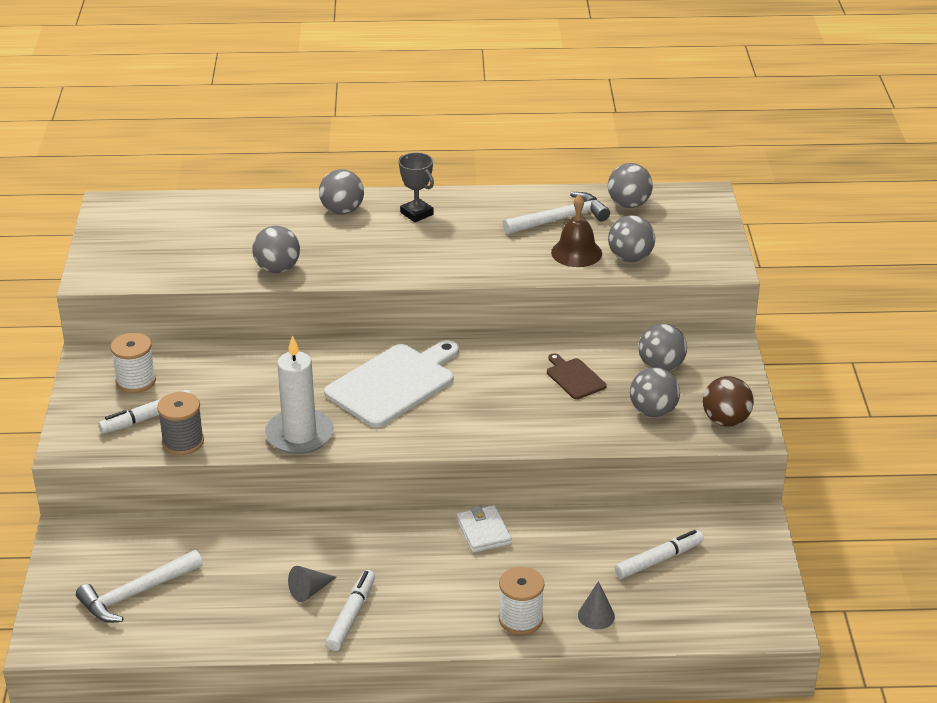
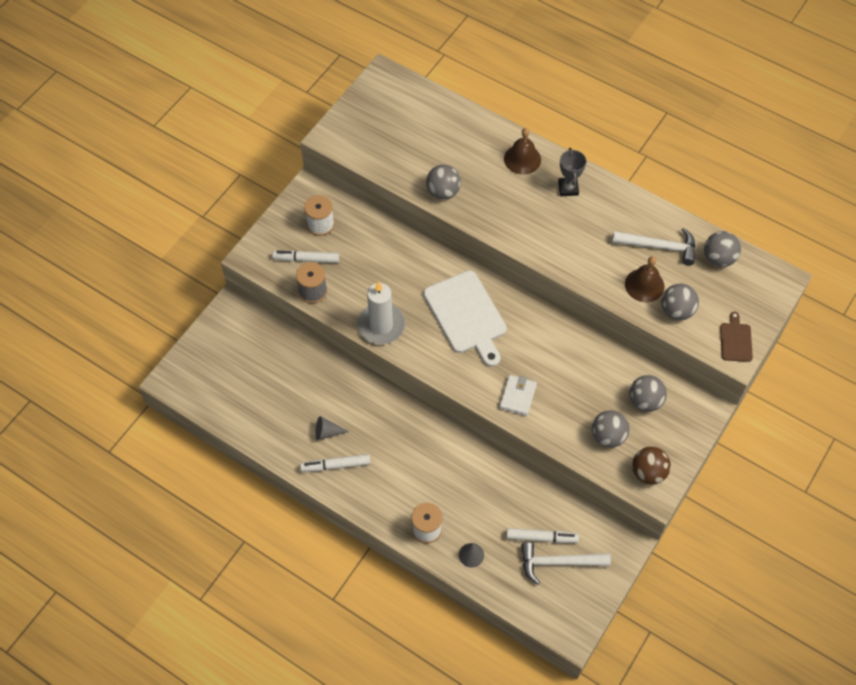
camera: 35 degrees right, 25 degrees up
(136, 594) = (236, 375): white hammer -> white hammer (558, 563)
(342, 211) = (522, 159): grey ball -> brown bell
(351, 616) = (336, 465): white marker -> white marker turned 150 degrees counterclockwise
(393, 383) = (466, 315): white cutting board -> white cutting board turned 75 degrees clockwise
(483, 532) = (456, 450): white wallet -> white wallet (517, 396)
(574, 378) = (581, 377): brown cutting board -> brown cutting board (735, 340)

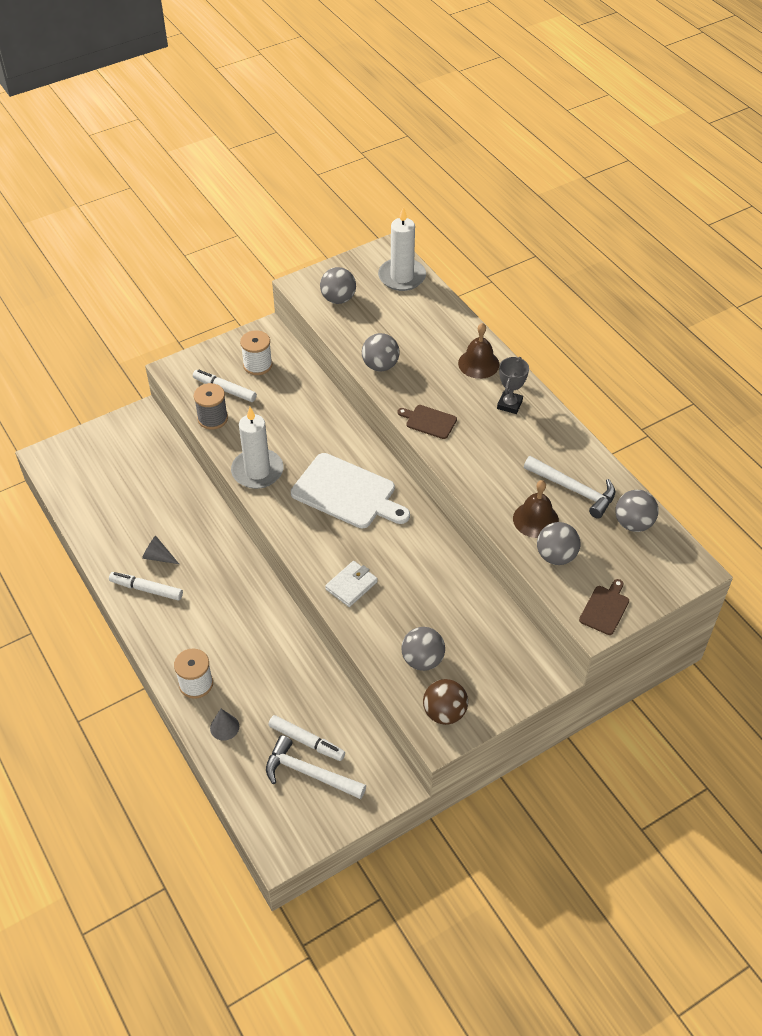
camera: 25 degrees right, 10 degrees down
(411, 97) = (402, 277): none -> white candle
(466, 315) = (347, 493): white cutting board -> white cutting board turned 60 degrees counterclockwise
(513, 229) = (429, 421): none -> brown cutting board
(645, 401) = (483, 642): grey ball -> grey ball (338, 299)

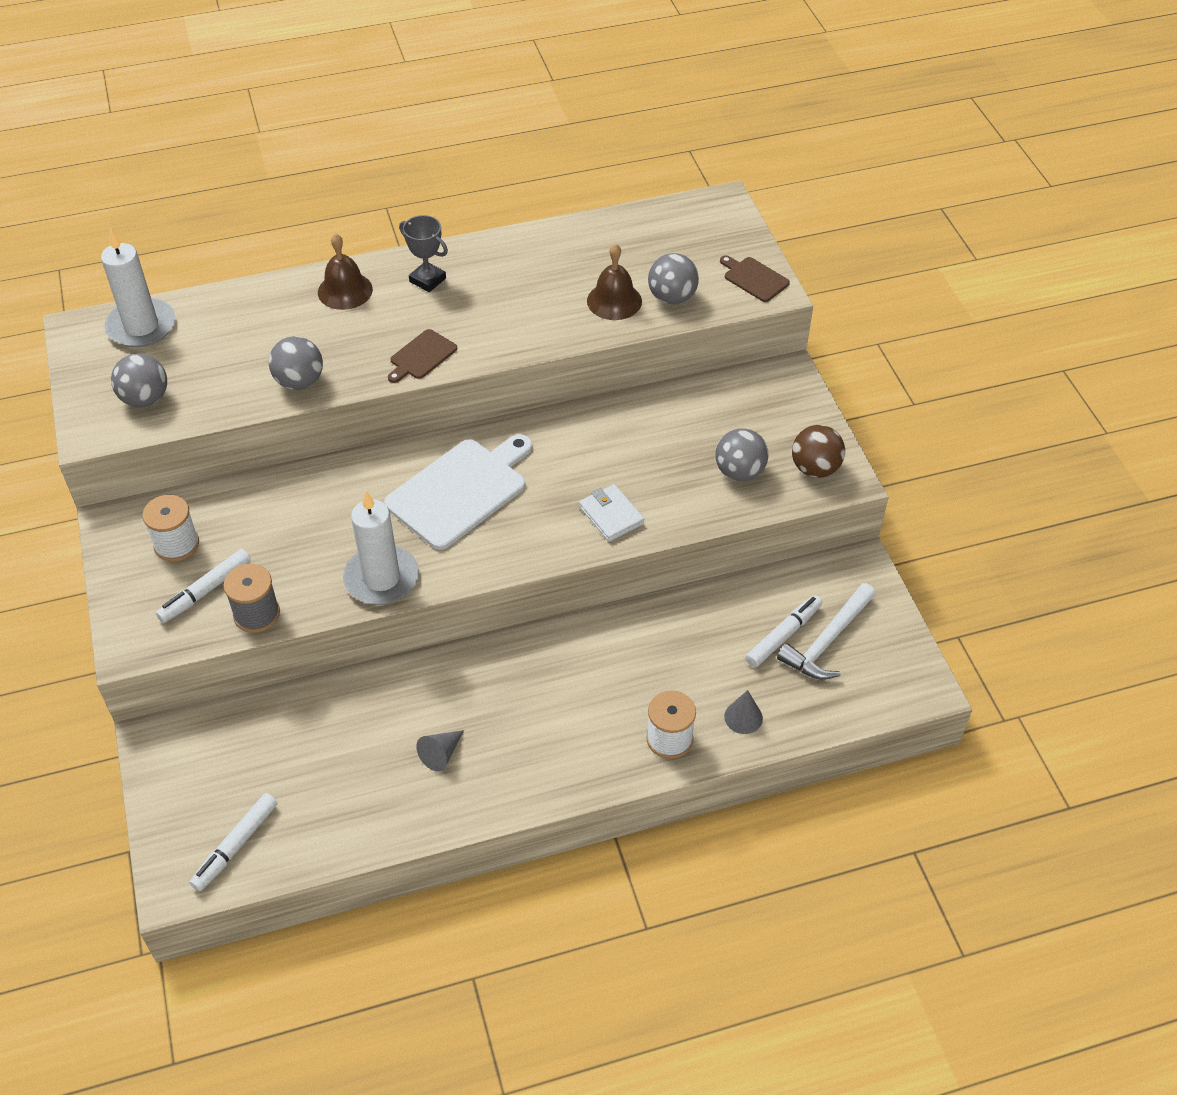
camera: 75 degrees left, 0 degrees up
(147, 589) = (495, 775): white marker -> white marker (236, 845)
(574, 490) = (582, 260): white hammer -> none
(633, 523) = (647, 228): grey ball -> none

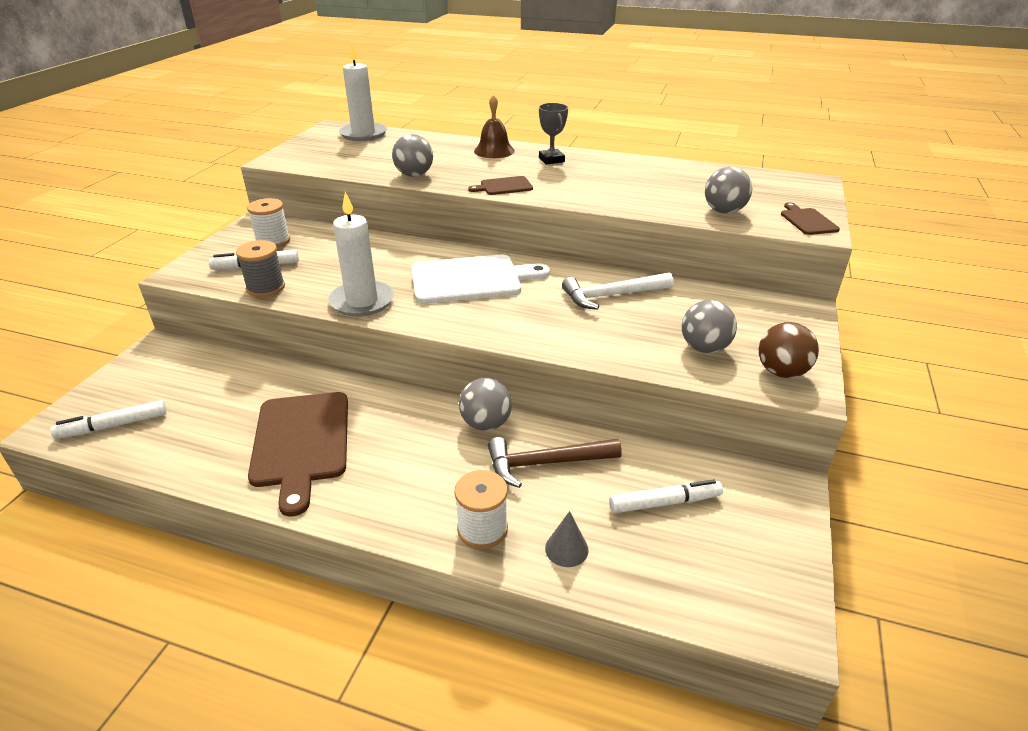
camera: 35 degrees right, 15 degrees down
(145, 399) = (322, 157): grey ball -> grey ball (486, 424)
(441, 754) = (301, 442): grey cone -> brown cutting board
(611, 515) = (565, 332): white wallet -> none
(614, 301) = (674, 201): brown bell -> none
(668, 652) = (546, 463): none -> brown hammer
(827, 641) = (707, 529): white hammer -> white hammer (612, 296)

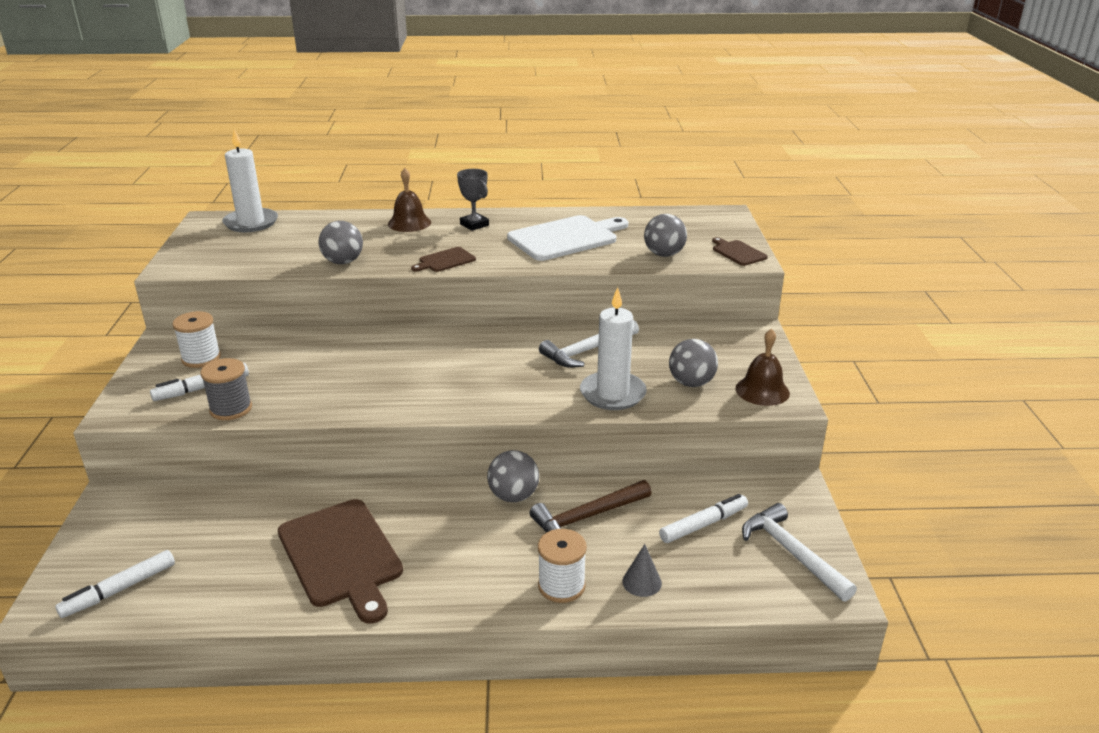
camera: 20 degrees left, 5 degrees down
(362, 301) = (347, 403): white candle -> white candle (612, 394)
(471, 279) = (444, 360): white cutting board -> white cutting board (566, 238)
(751, 563) = (791, 553): none -> white hammer
(781, 372) = (762, 390): brown ball -> brown bell

